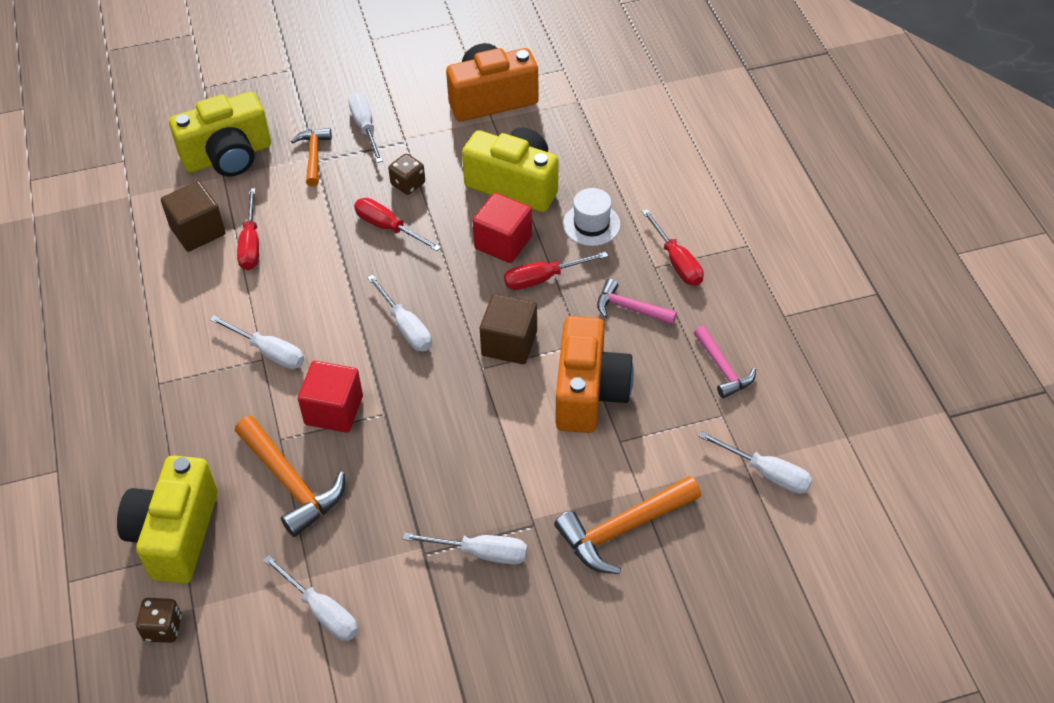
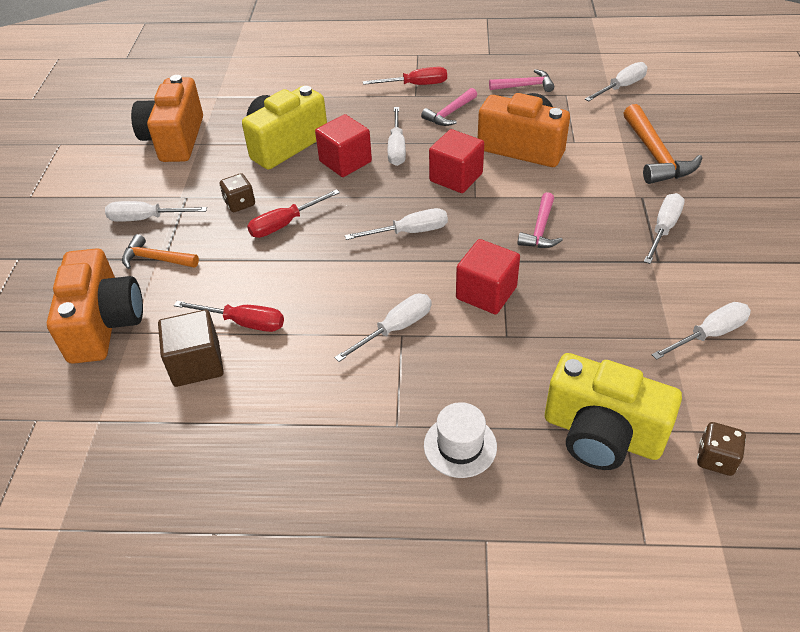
camera: 70 degrees left, 5 degrees down
(228, 156) = (104, 324): yellow camera -> orange camera
(291, 483) = (562, 335): orange hammer -> none
(443, 437) = (540, 230): none -> pink hammer
(509, 343) = (456, 177): brown cube -> red cube
(543, 278) = (397, 148): red screwdriver -> white screwdriver
(591, 224) = (354, 115): white hat -> white hat (460, 446)

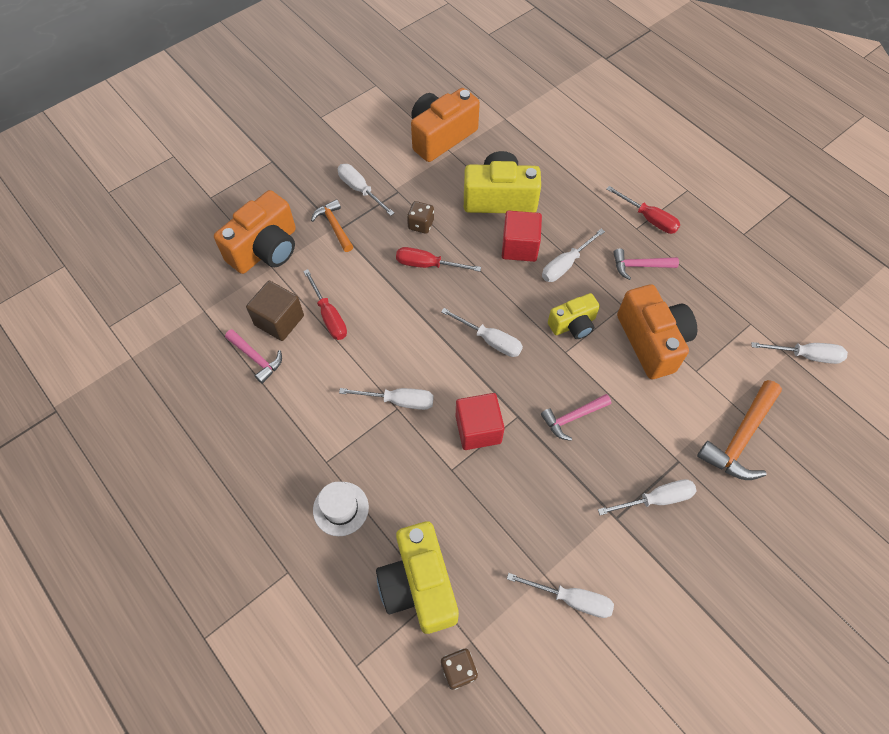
camera: 45 degrees right, 15 degrees up
(456, 177) = (573, 324): red cube -> yellow camera
(525, 86) = (729, 288): pink hammer -> pink hammer (256, 358)

